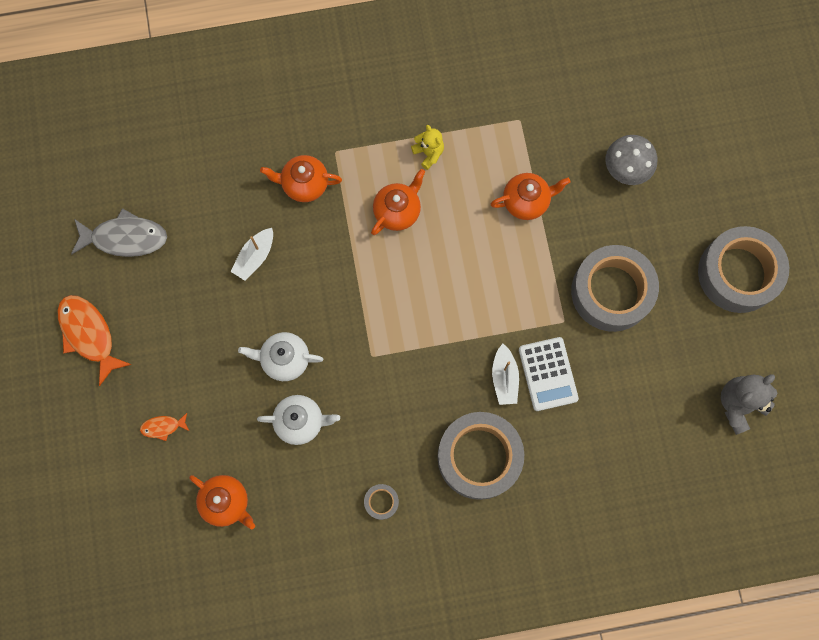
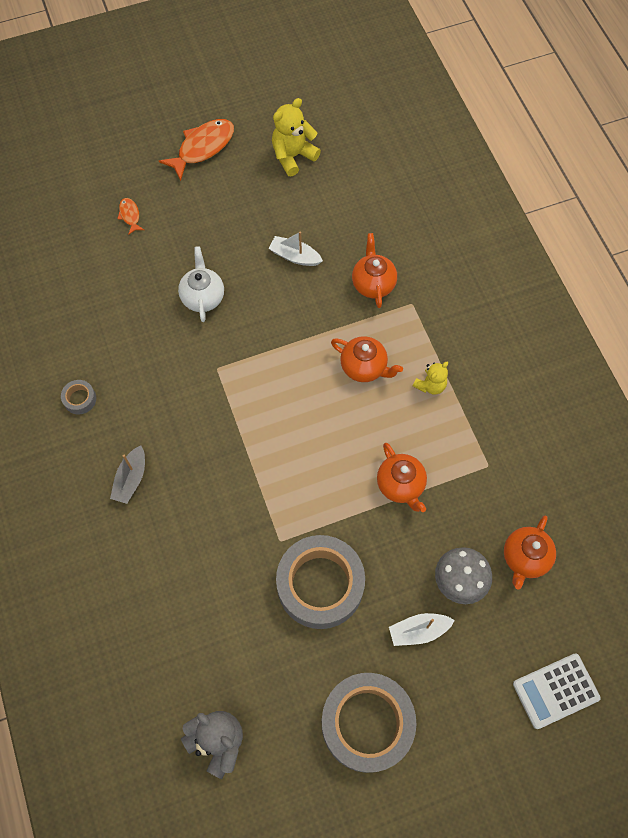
camera: 80 degrees right, 10 degrees down
(125, 238) = (293, 156): grey fish -> yellow teddy bear
(226, 502) = (69, 275): orange teapot -> orange teapot (525, 558)
(301, 421) = (147, 320): white teapot -> none
(479, 457) = (131, 479): grey tape -> grey boat
(504, 378) = (212, 491): white boat -> white boat (418, 631)
(548, 374) = (222, 532): white calculator -> white calculator (556, 691)

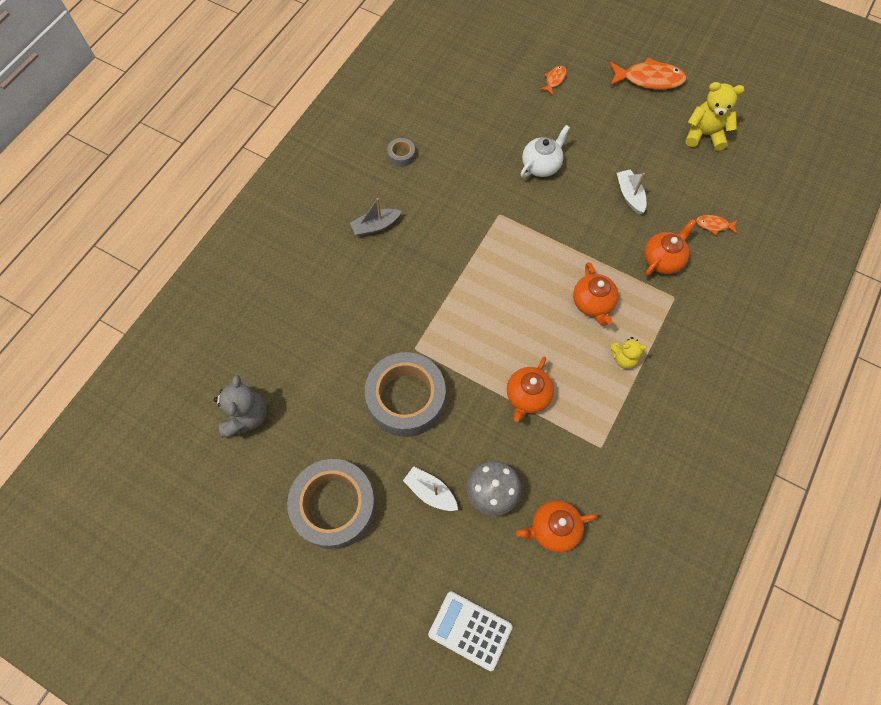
camera: 50 degrees right, 0 degrees up
(377, 222) = (713, 225): none -> orange fish

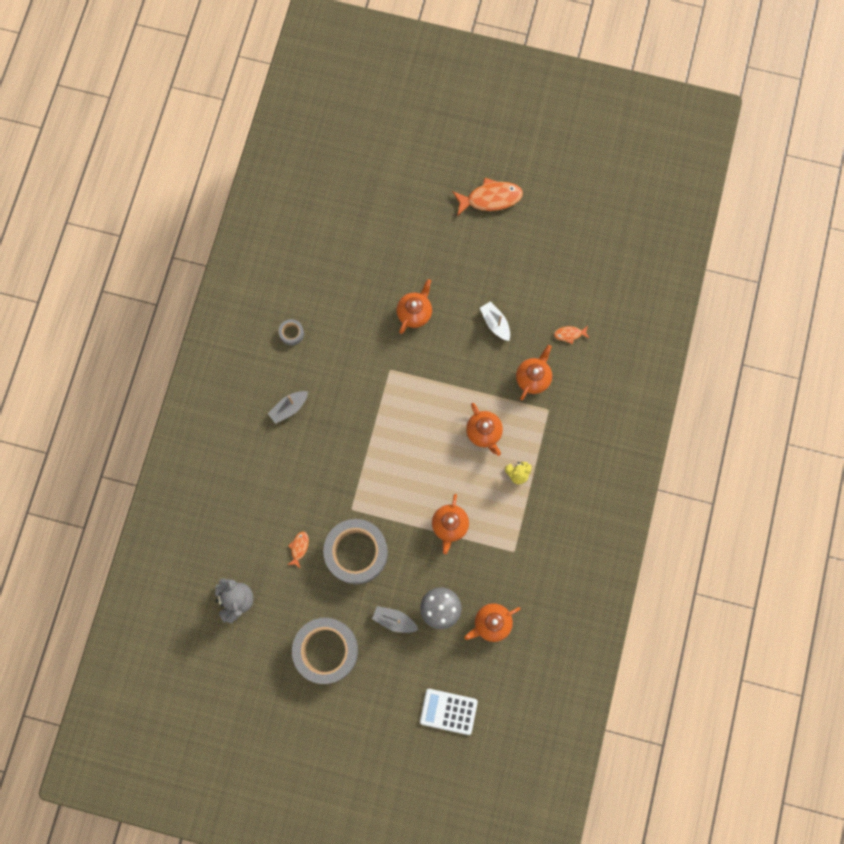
camera: 15 degrees left, 10 degrees up
(430, 492) = (394, 620): white boat -> grey boat
(541, 165) = (414, 313): white teapot -> orange teapot
(554, 80) = (407, 220): orange fish -> orange fish (299, 548)
(704, 135) = (548, 246): yellow teddy bear -> none

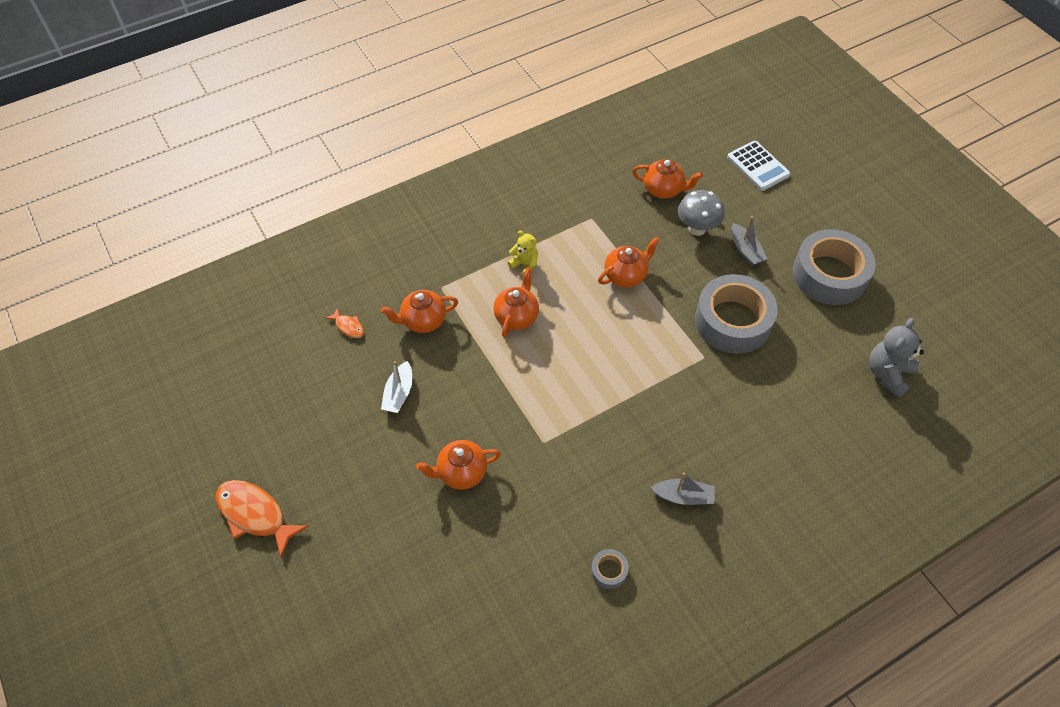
camera: 135 degrees left, 20 degrees down
(299, 548) = (786, 367): orange fish -> none

